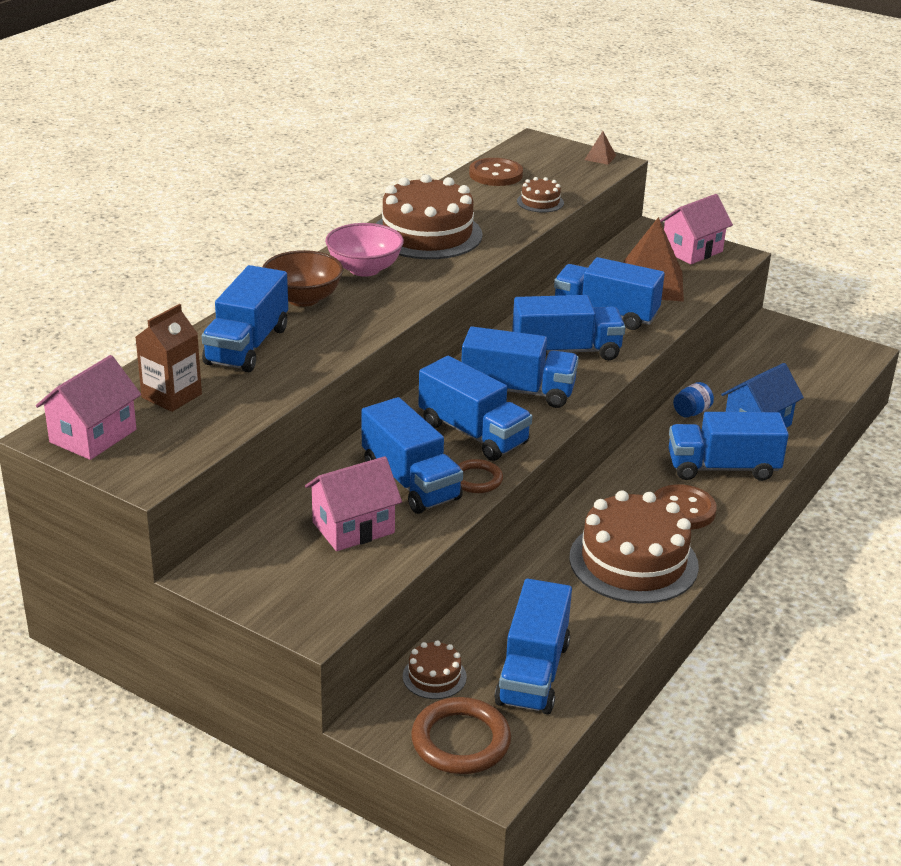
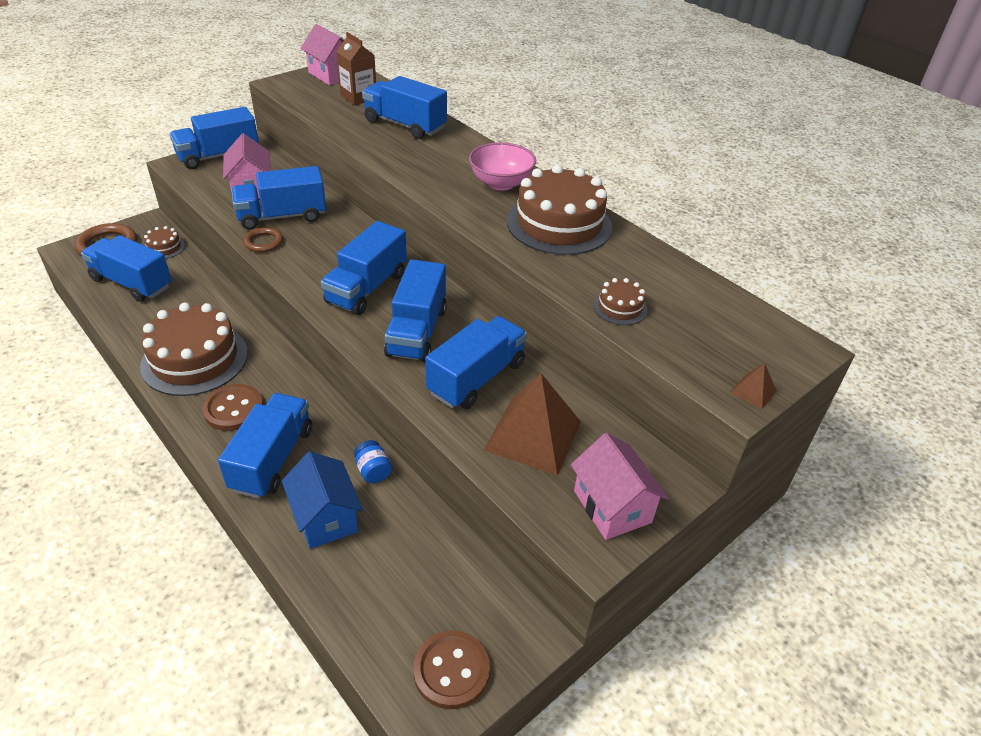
camera: 105 degrees right, 10 degrees up
(303, 299) = (462, 152): brown bowl -> none
(473, 433) = (321, 253): blue truck -> blue truck (218, 156)
(495, 174) = (698, 294): brown button -> brown button (451, 670)

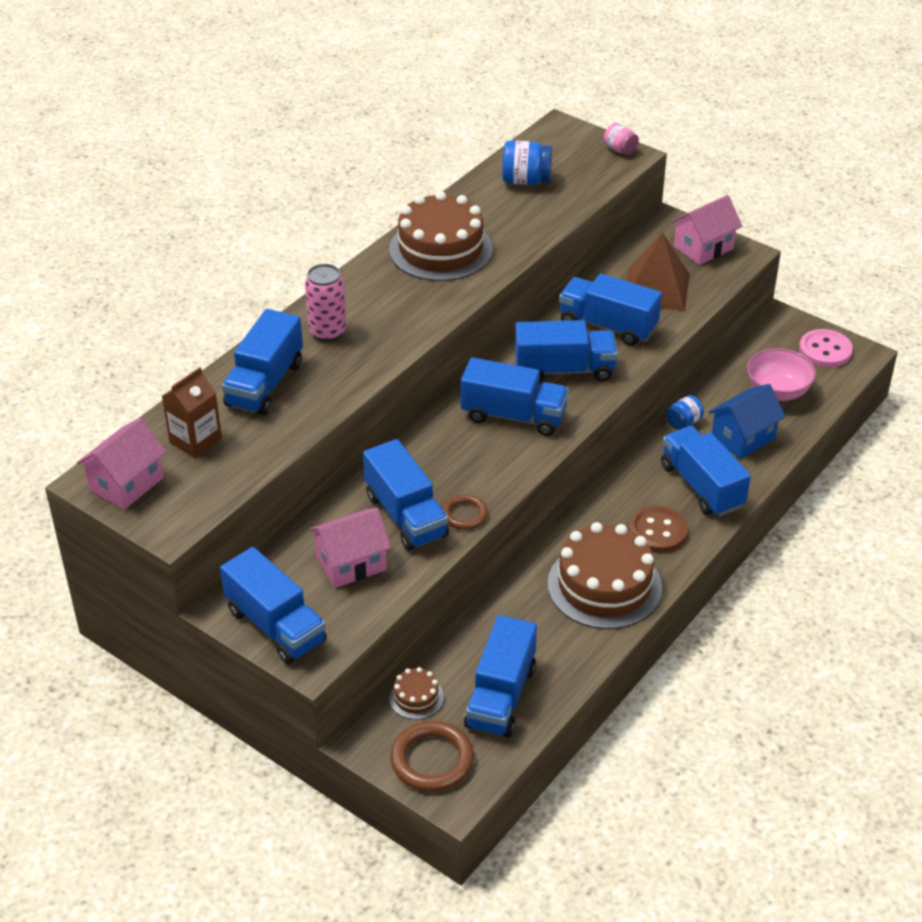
camera: 100 degrees left, 0 degrees up
(272, 459) = (702, 486): blue truck -> blue truck turned 60 degrees clockwise
(451, 670) = (825, 350): brown button -> pink button
(456, 155) = (327, 332): none -> pink can
(501, 183) = (378, 293): pink bowl -> pink bowl (777, 391)
(620, 307) = (553, 209): brown cake -> none
(680, 299) = (526, 180): none -> blue jar
(753, 391) = (620, 149): brown pyramid -> pink jar

